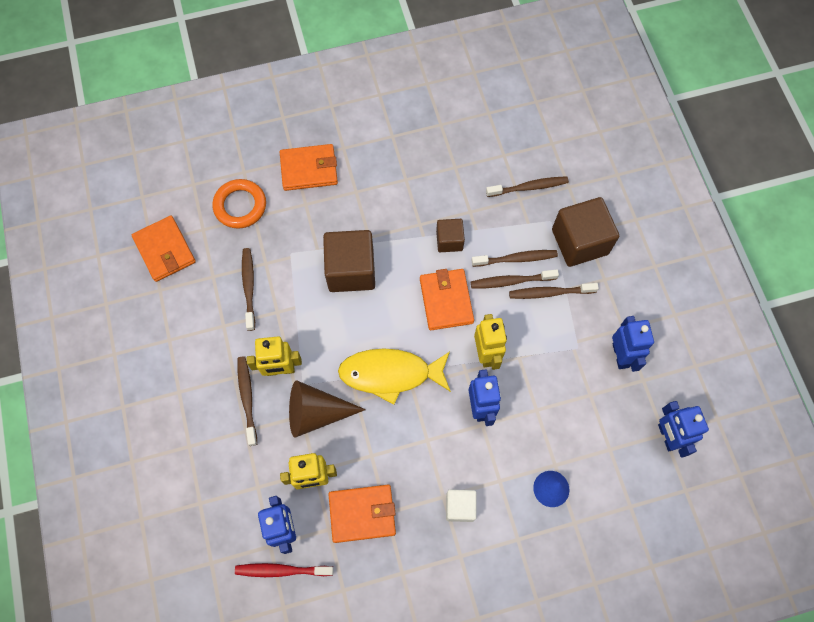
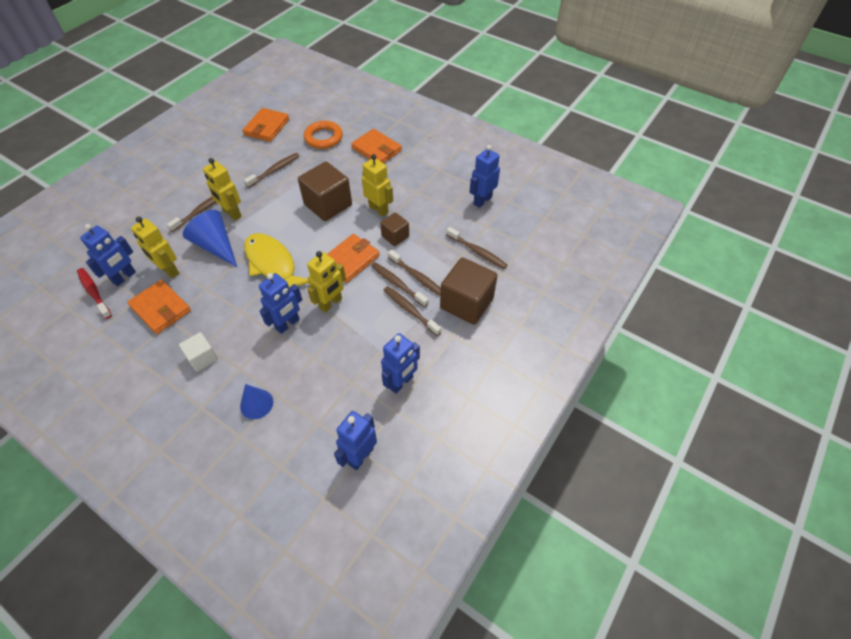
camera: 50 degrees right, 15 degrees down
(316, 413) = (216, 246): brown cone -> blue cone
(400, 229) = (379, 209): none -> yellow robot
(469, 133) = (482, 200): none -> blue robot

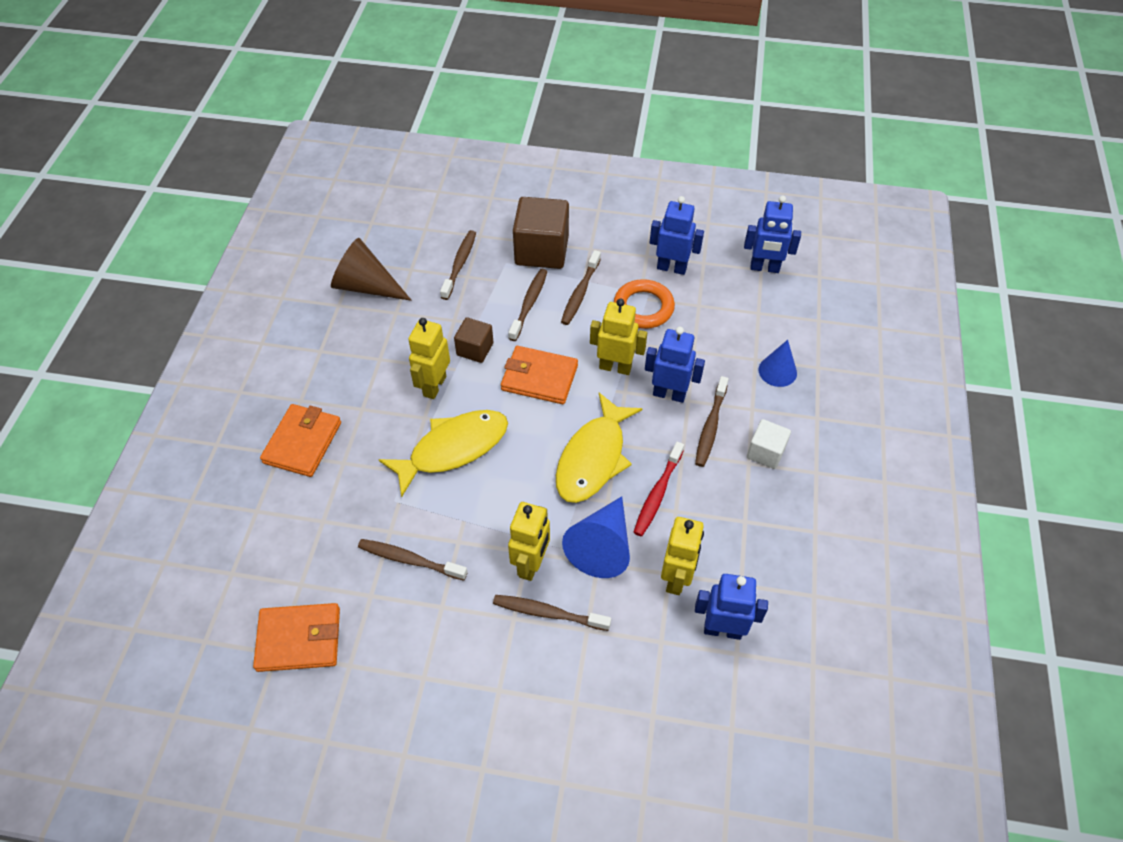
camera: 115 degrees left, 0 degrees up
(94, 293) = (770, 650): red toothbrush -> red toothbrush (658, 493)
(160, 308) = (737, 544): orange wallet -> none
(323, 137) = (298, 531): orange ring -> orange ring (643, 307)
(328, 205) = (453, 449): brown cube -> yellow fish
(398, 284) = (550, 317): brown toothbrush -> brown toothbrush (710, 426)
(482, 200) = (366, 286): blue robot -> brown cone

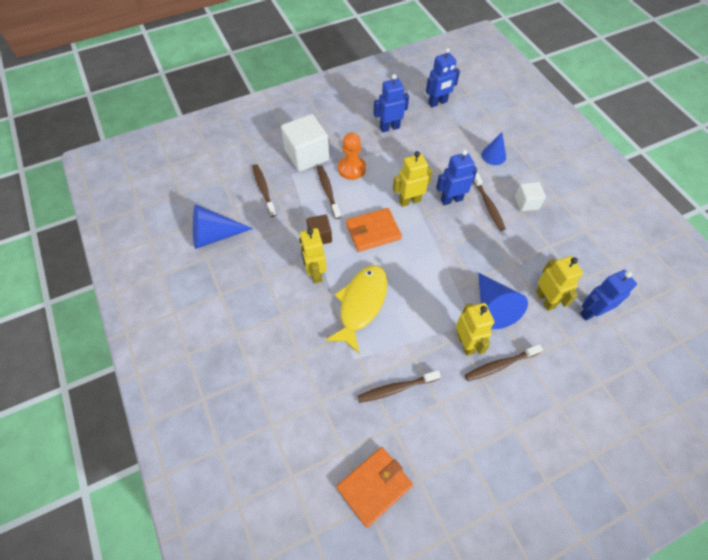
camera: 35 degrees left, 5 degrees up
(302, 443) = (262, 360): orange wallet -> none
(366, 286) = (214, 235): brown cone -> blue cone
(541, 250) = (307, 155): brown cube -> white cube
(580, 293) = (351, 168): brown toothbrush -> orange pawn
(593, 458) = (444, 260): yellow fish -> none
(643, 307) = (394, 158): orange ring -> none
(658, 493) = (495, 259): red toothbrush -> none

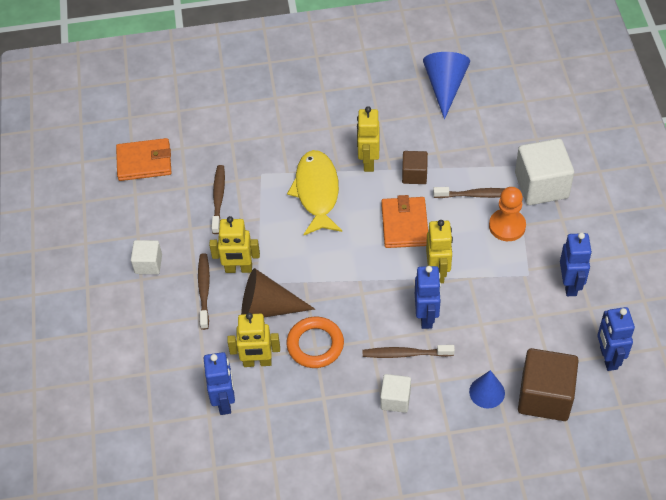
camera: 110 degrees right, 5 degrees down
(264, 190) = (497, 136): brown toothbrush -> none
(315, 273) = (368, 162): yellow robot -> yellow robot turned 90 degrees counterclockwise
(361, 304) = (317, 192): yellow fish -> yellow fish turned 135 degrees counterclockwise
(374, 486) = (144, 162): orange wallet -> orange wallet turned 75 degrees counterclockwise
(481, 127) = (545, 396): none -> brown cube
(493, 307) = (267, 308): blue cone -> brown cone
(495, 428) = (148, 264): none -> white cube
(509, 263) = (315, 345): none -> orange ring

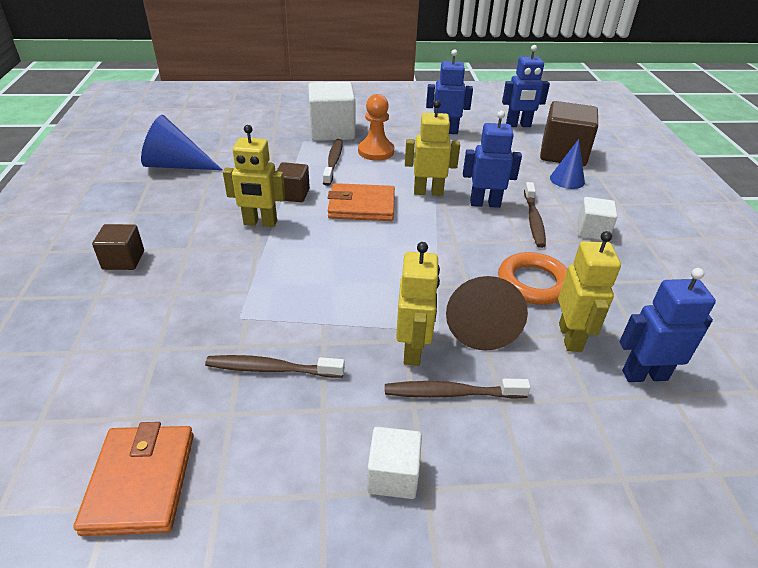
camera: 90 degrees left, 15 degrees down
(312, 97) = (123, 260): none -> brown cube
(317, 192) = (293, 266): yellow fish -> none

